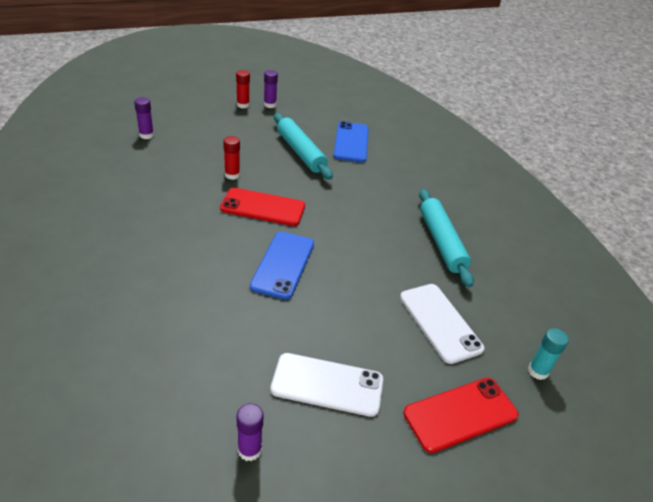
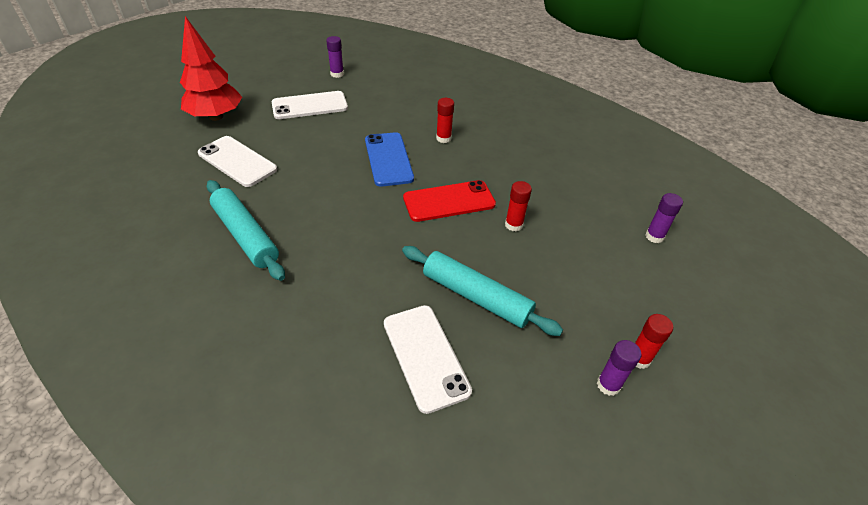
camera: 155 degrees right, 5 degrees up
(206, 266) = (443, 138): none -> red glue stick
(351, 142) = (425, 356): blue phone -> white phone
(460, 414) = (216, 116): red phone -> red tree
(538, 371) = (151, 154): turquoise glue stick -> none

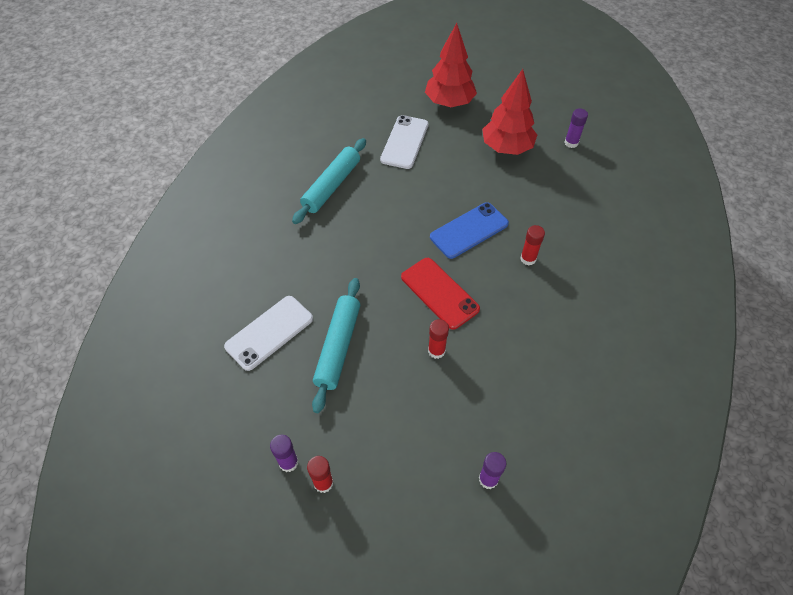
camera: 70 degrees right, 10 degrees up
(310, 106) = (506, 148): white phone -> red tree

